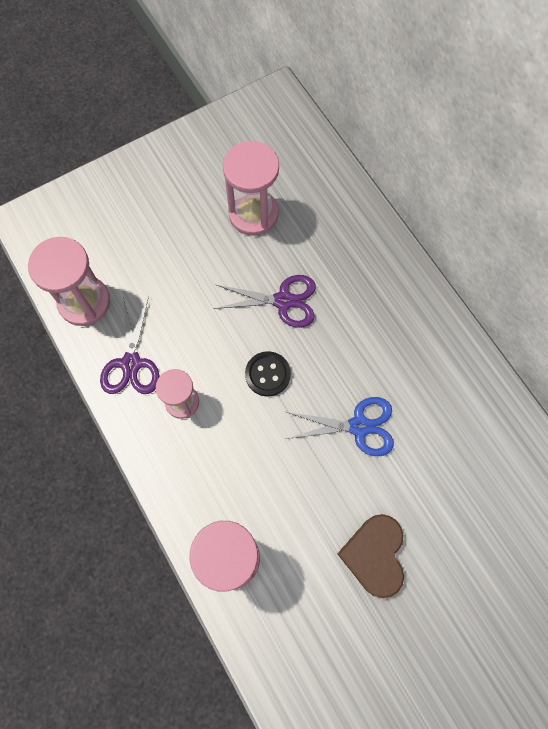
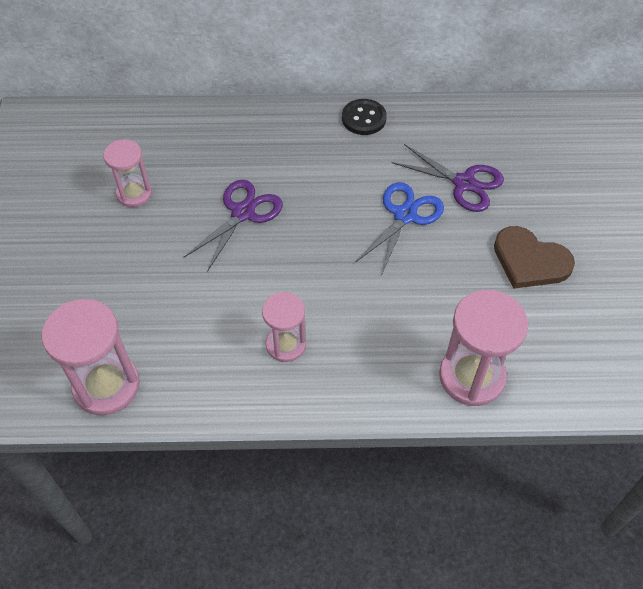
camera: 60 degrees left, 15 degrees down
(131, 363) = (211, 372): purple scissors -> purple scissors (464, 183)
(253, 214) = (134, 193): pink hourglass -> pink hourglass, size x0.62
(267, 374) = (307, 260): black button -> black button (364, 118)

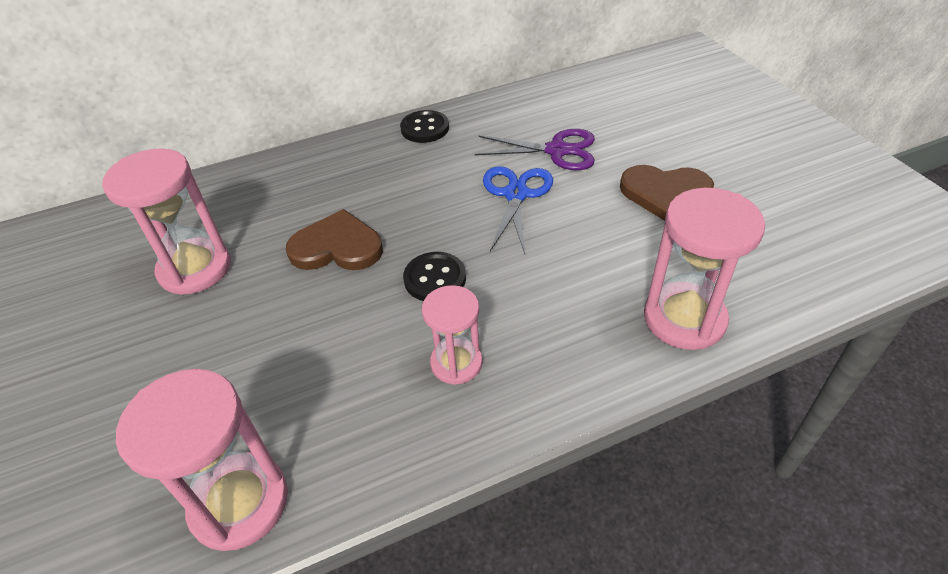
camera: 20 degrees left, 10 degrees down
(134, 193) = (195, 269): pink hourglass -> pink hourglass, size x1.60
(243, 213) = (337, 247): purple scissors -> brown heart
(303, 269) = (435, 278): none -> black button

